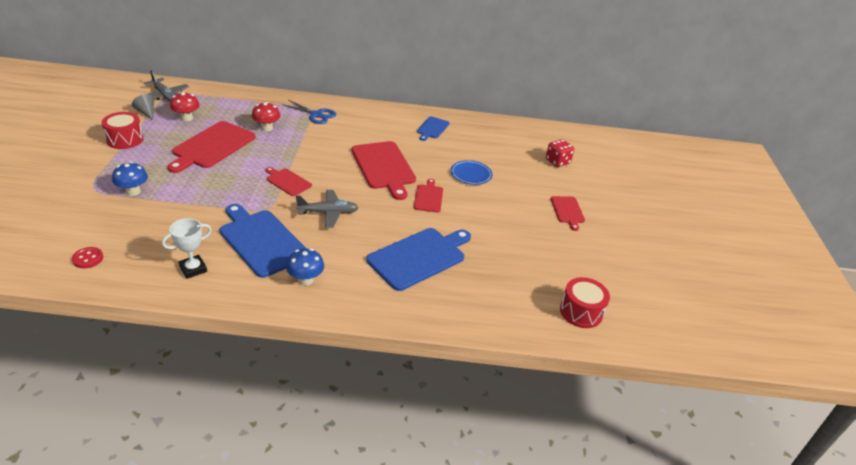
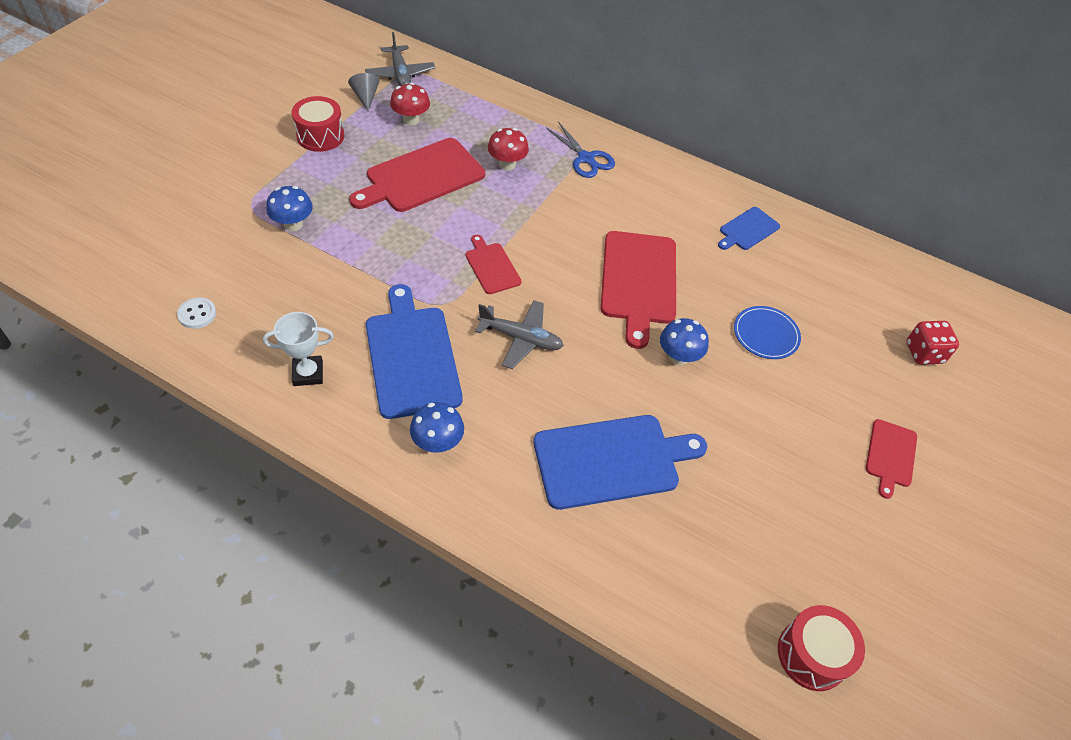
camera: 25 degrees right, 15 degrees up
(88, 258) = (197, 314): red button -> white button
(428, 197) = (678, 357): red cutting board -> blue mushroom

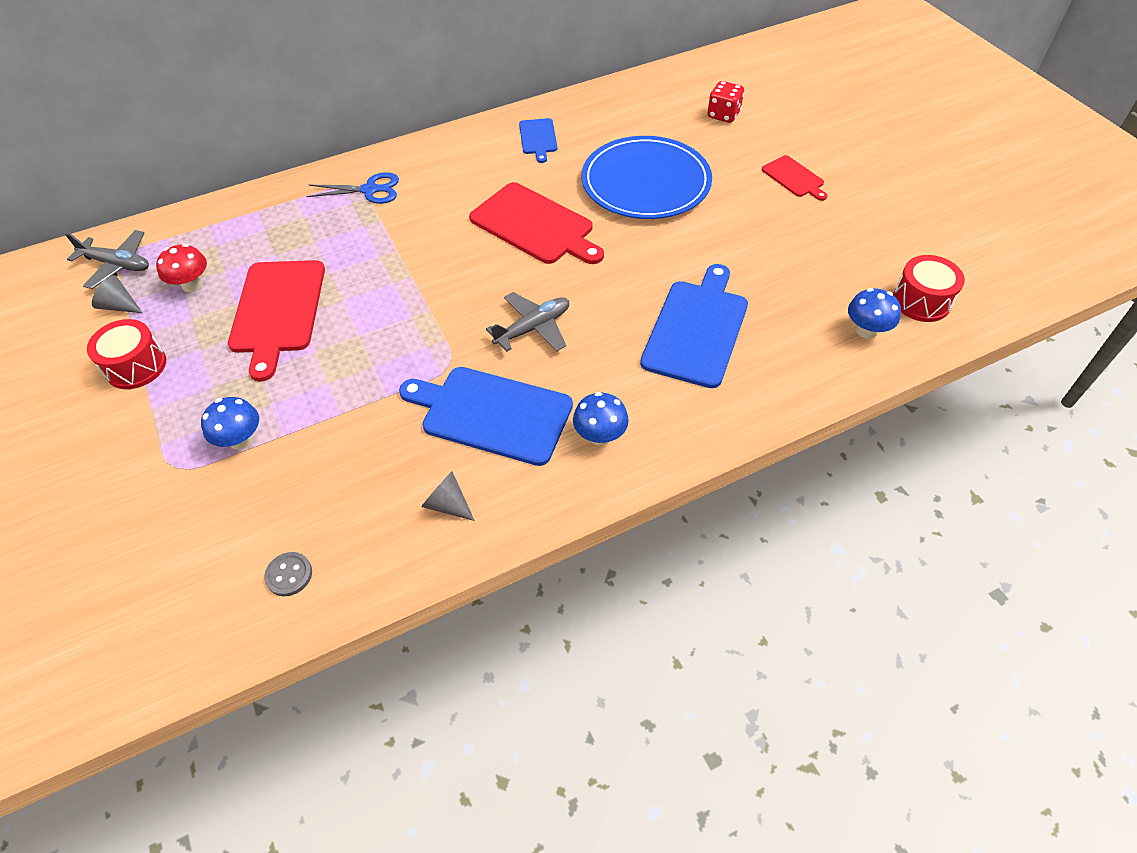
camera: 50 degrees left, 0 degrees up
(197, 314) = (289, 575): white button -> grey button
(308, 373) = (447, 504): white trophy -> grey cone
(491, 266) = (436, 310): red cutting board -> none
(507, 164) = (324, 243): red mushroom -> none
(678, 357) = (629, 240): blue mushroom -> blue mushroom (866, 330)
(766, 334) = (646, 182): blue plate -> blue plate, size x2.13

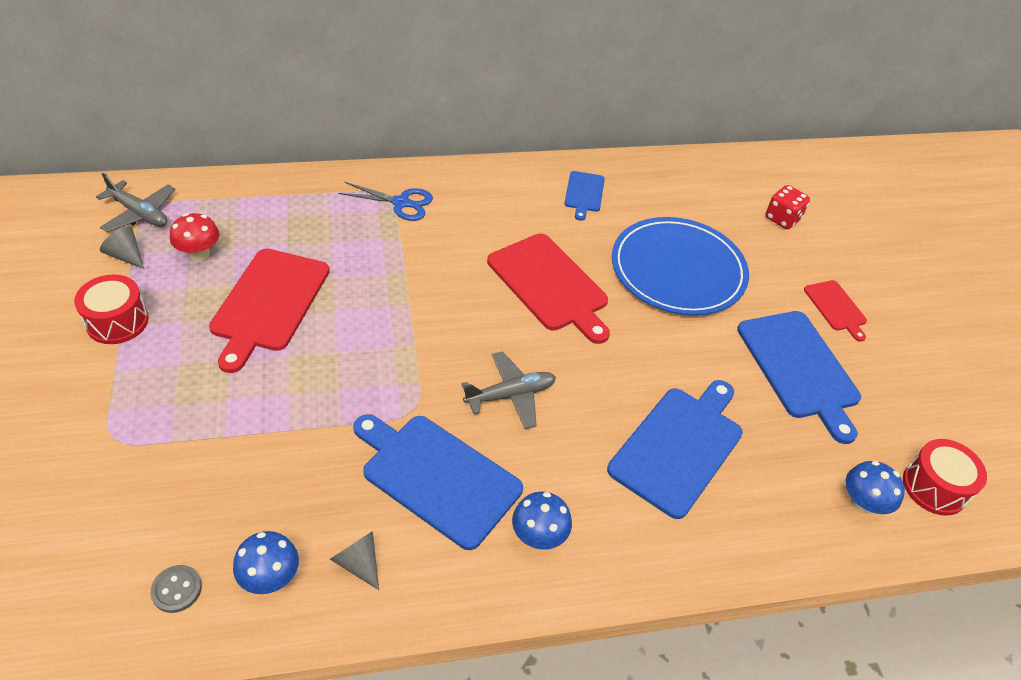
camera: 10 degrees right, 5 degrees down
(240, 440) = (184, 428): blue mushroom -> blue mushroom (270, 577)
(779, 236) = (799, 368): none -> blue cutting board

